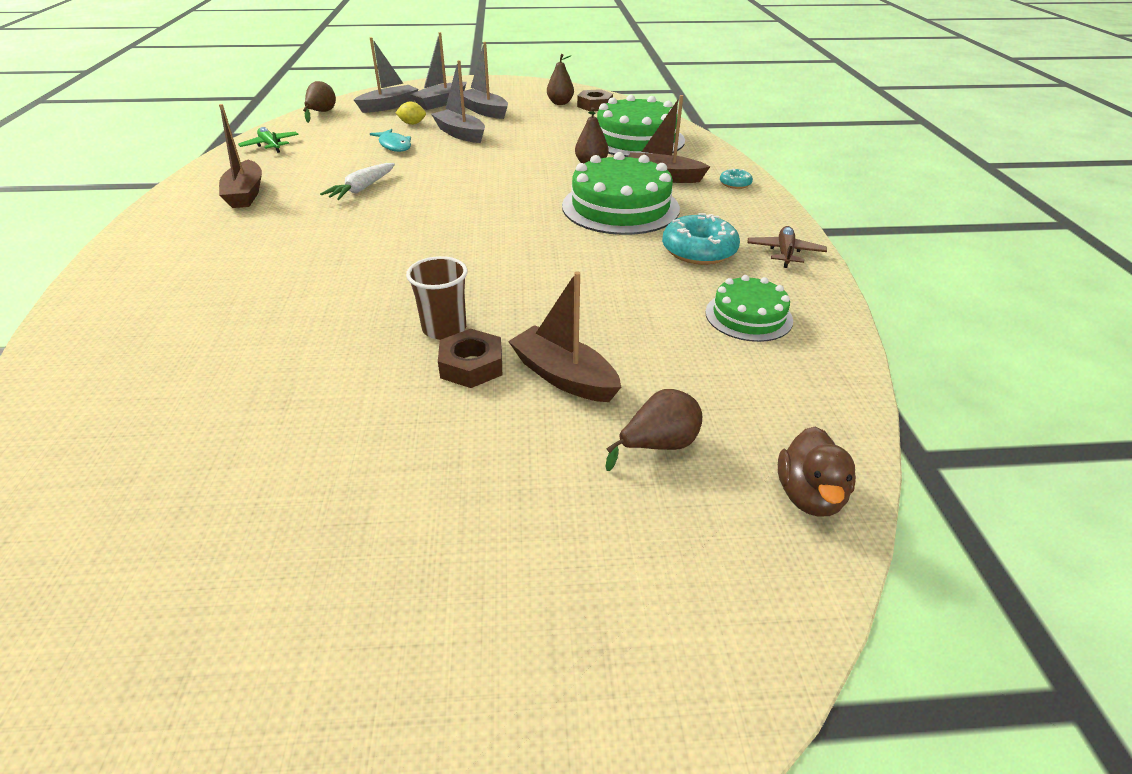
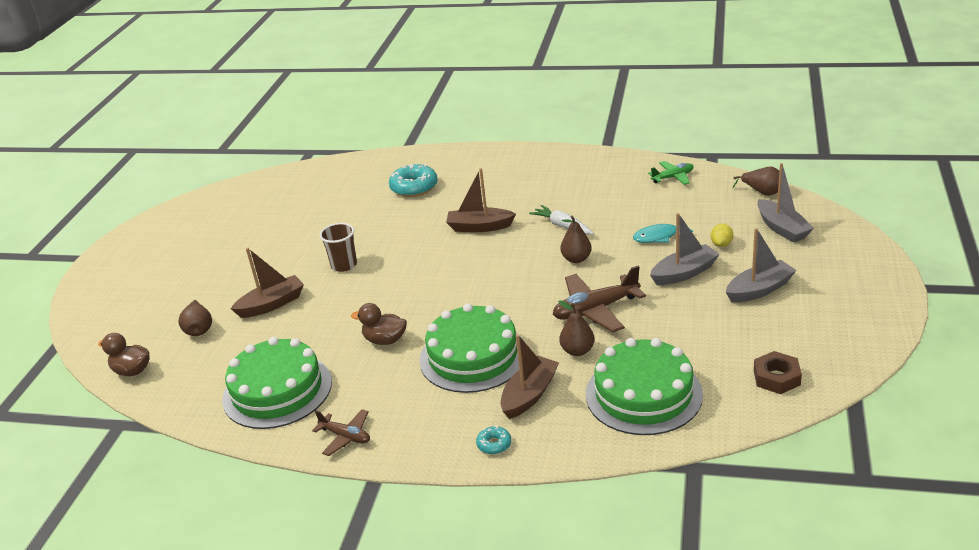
camera: 110 degrees right, 5 degrees down
(245, 194) = (570, 180): brown boat -> brown boat (479, 227)
(441, 103) = (792, 261): grey boat -> none
(471, 365) = (303, 274): brown nut -> none
(525, 162) = (595, 310): none -> brown plane
(560, 103) = (788, 349): brown pear -> brown pear (576, 259)
(615, 260) = (385, 340): none -> brown duck
(699, 250) = (376, 387): turquoise donut -> turquoise donut (414, 187)
(748, 316) = (277, 390): green cake -> green cake, size x1.75

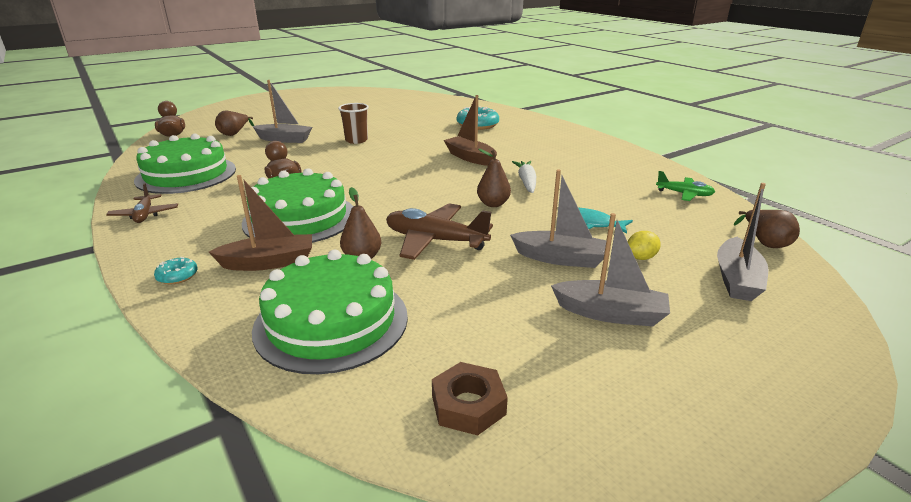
camera: 40 degrees right, 5 degrees down
(272, 304) = (284, 139): brown boat -> grey boat

